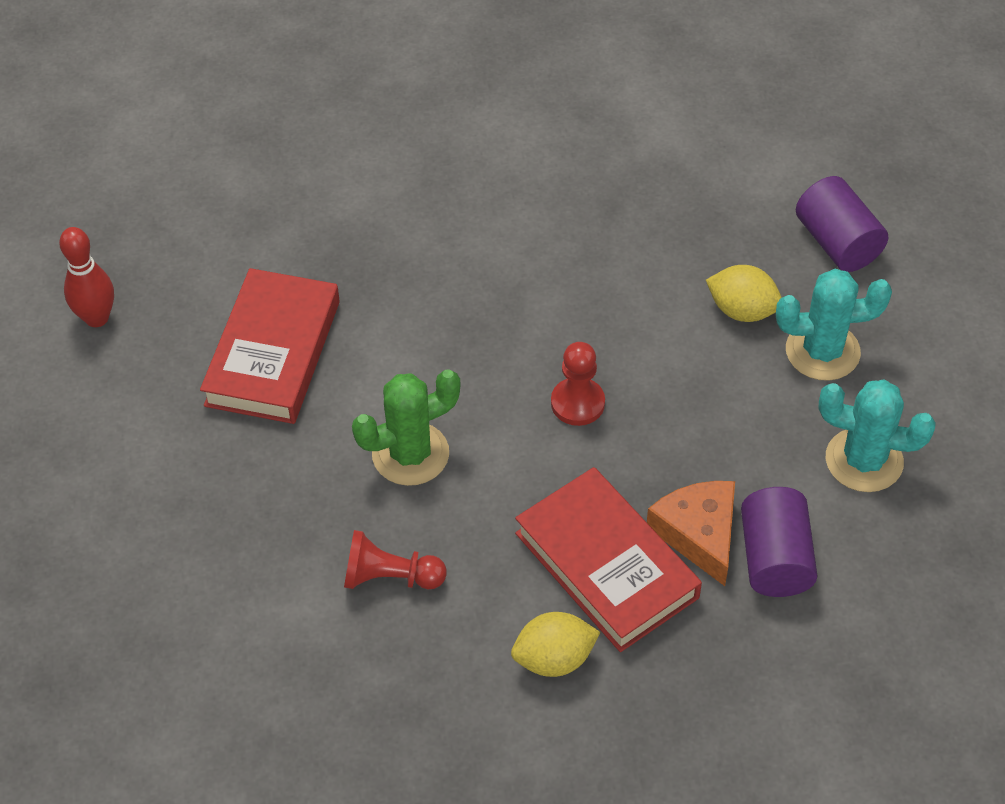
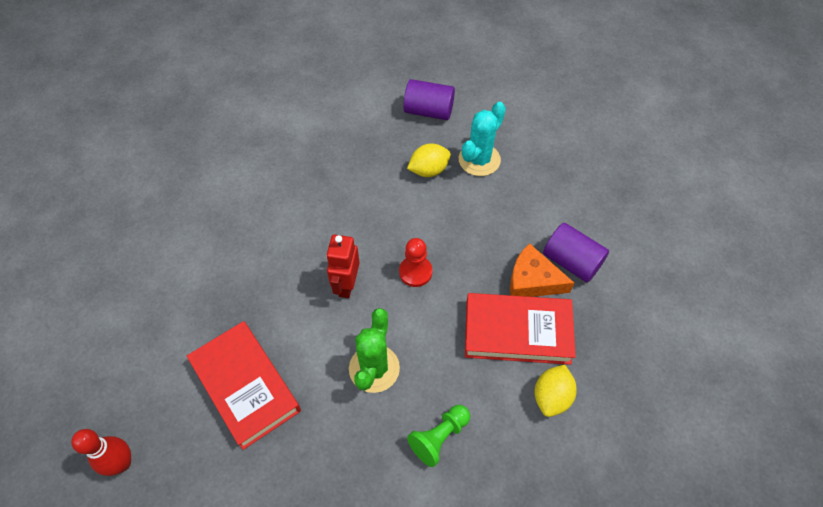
camera: 50 degrees left, 5 degrees up
(390, 577) = (439, 437): red pawn -> green pawn
(487, 349) = (346, 285): none -> red robot
(864, 460) = (549, 190): turquoise cactus -> none

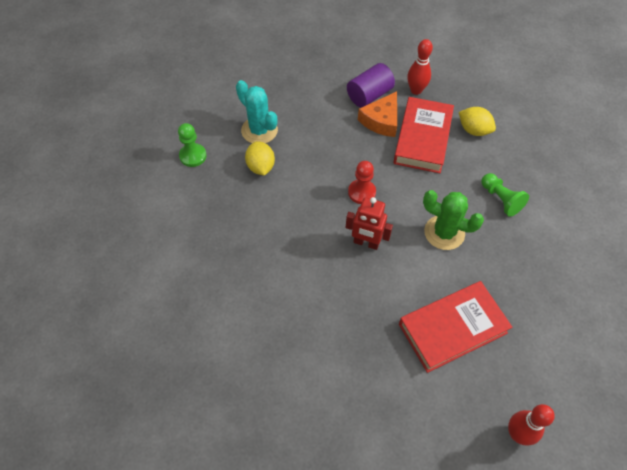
camera: 80 degrees left, 0 degrees up
(428, 111) = (193, 156): purple cylinder -> green pawn
(600, 316) = (416, 90): none -> red bowling pin

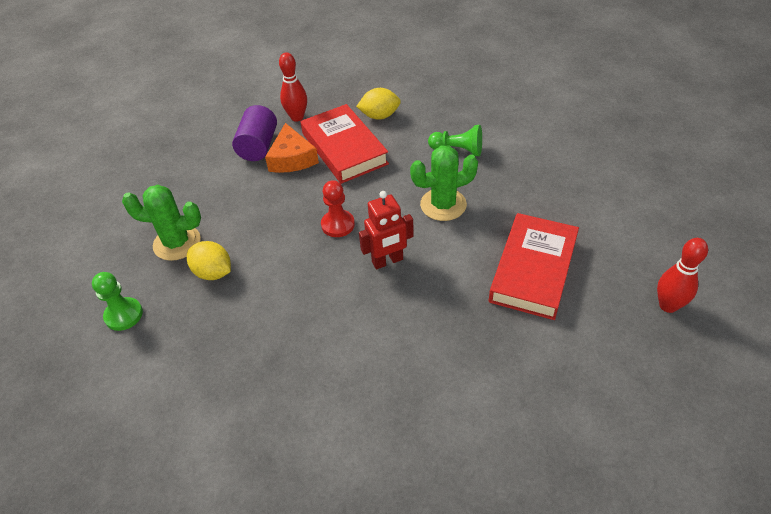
camera: 40 degrees left, 10 degrees down
(259, 130) = (177, 243): turquoise cactus -> green cactus

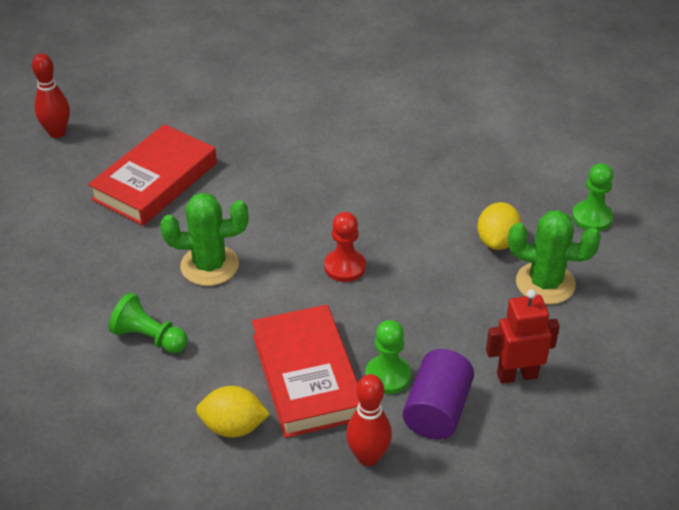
camera: 170 degrees left, 5 degrees down
(213, 272) = (497, 241): yellow lemon -> yellow lemon turned 60 degrees clockwise
(292, 158) = (387, 376): orange cheese -> green pawn
(387, 261) = (300, 217): red robot -> red robot (517, 375)

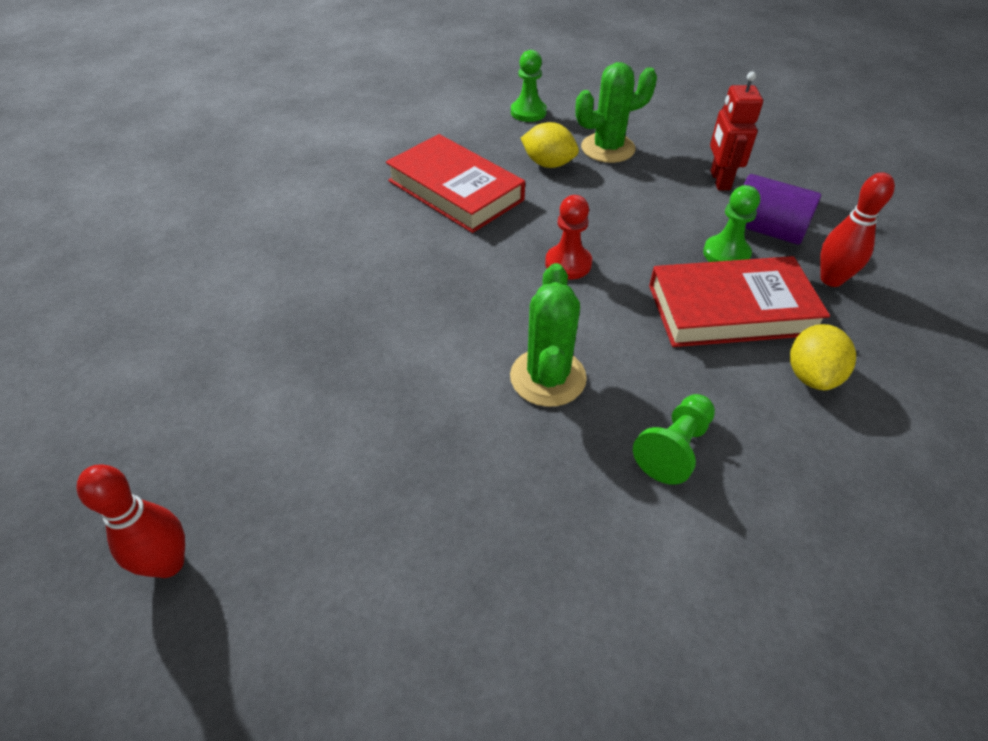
camera: 80 degrees left, 5 degrees up
(155, 181) = (358, 426): red book -> red book (455, 190)
(545, 283) = (608, 148): green cactus -> green cactus turned 45 degrees clockwise

